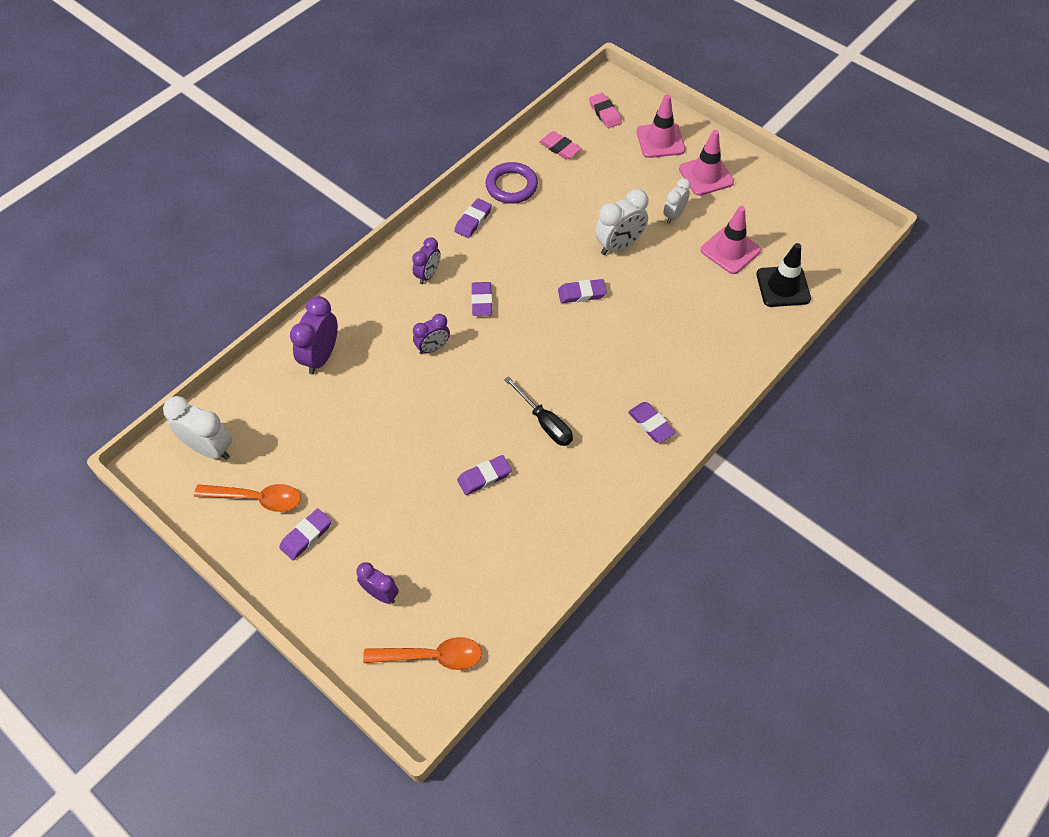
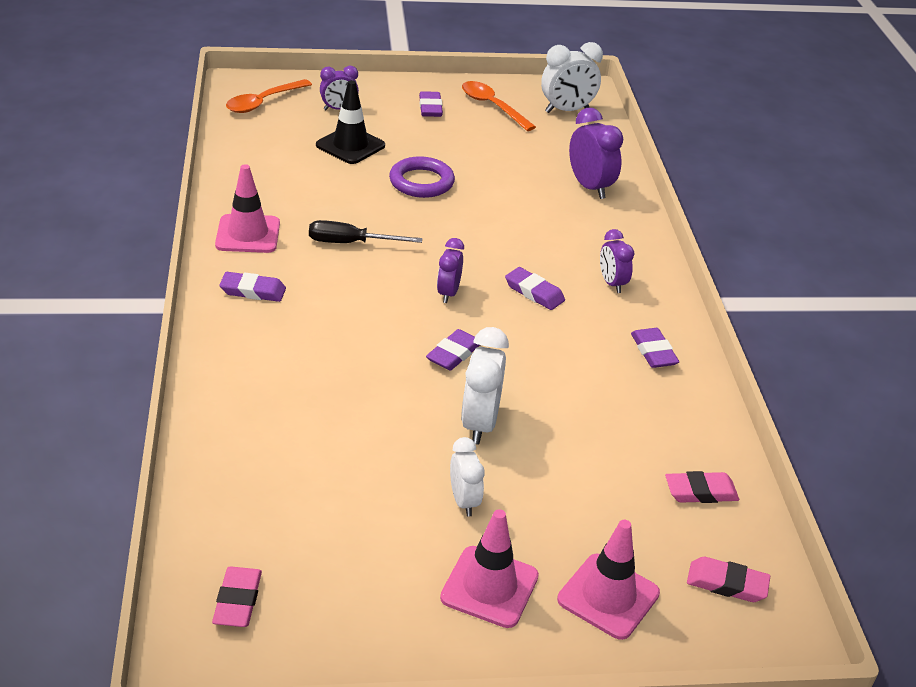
camera: 130 degrees right, 20 degrees down
(256, 498) = (492, 106): orange spoon -> orange spoon turned 90 degrees clockwise
(433, 348) = (518, 238): purple clock -> purple clock (448, 293)
(484, 477) = (352, 190): purple eraser -> none
(511, 186) = (676, 410): purple ring -> purple ring (421, 182)
(730, 250) = (348, 503): pink traffic cone -> pink traffic cone (248, 234)
(783, 286) = (238, 501): black traffic cone -> black traffic cone (350, 145)
(822, 241) = (238, 601): none -> pink eraser

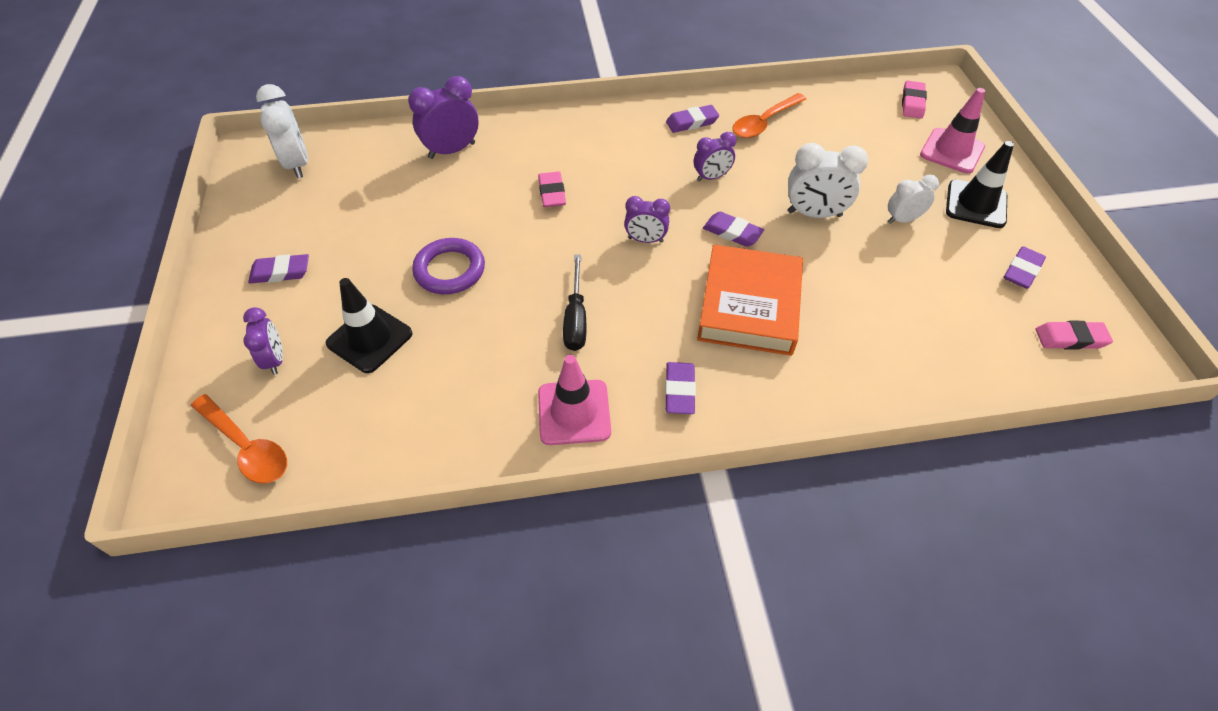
camera: 90 degrees left, 15 degrees up
(344, 348) = (749, 306): none -> orange book
(489, 587) = (976, 204): pink traffic cone -> black traffic cone
(492, 106) = (283, 220): orange spoon -> orange spoon (764, 122)
(534, 292) = (630, 185): purple eraser -> purple eraser (1022, 271)
(612, 283) = (606, 141): purple clock -> purple clock (711, 177)
(700, 492) = (836, 108): pink eraser -> pink eraser (552, 193)

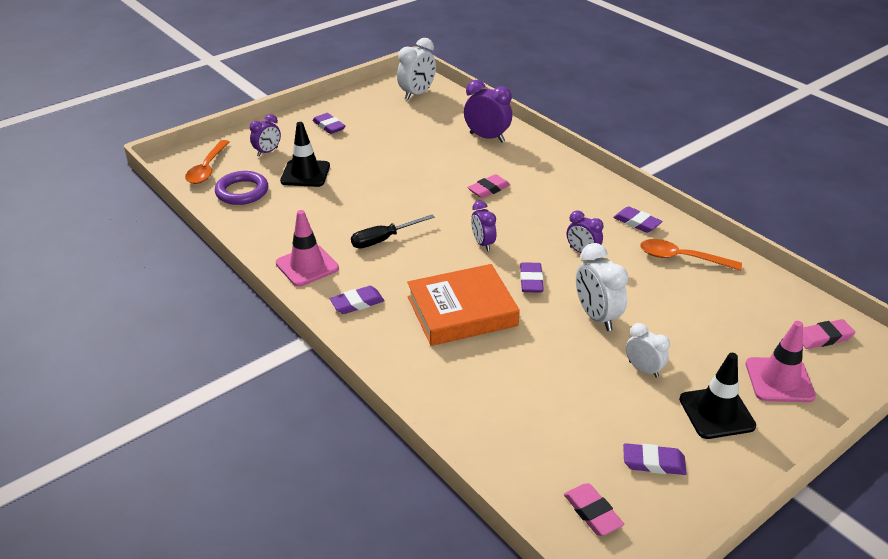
camera: 60 degrees right, 15 degrees down
(450, 270) = (381, 178): purple ring -> purple ring (242, 192)

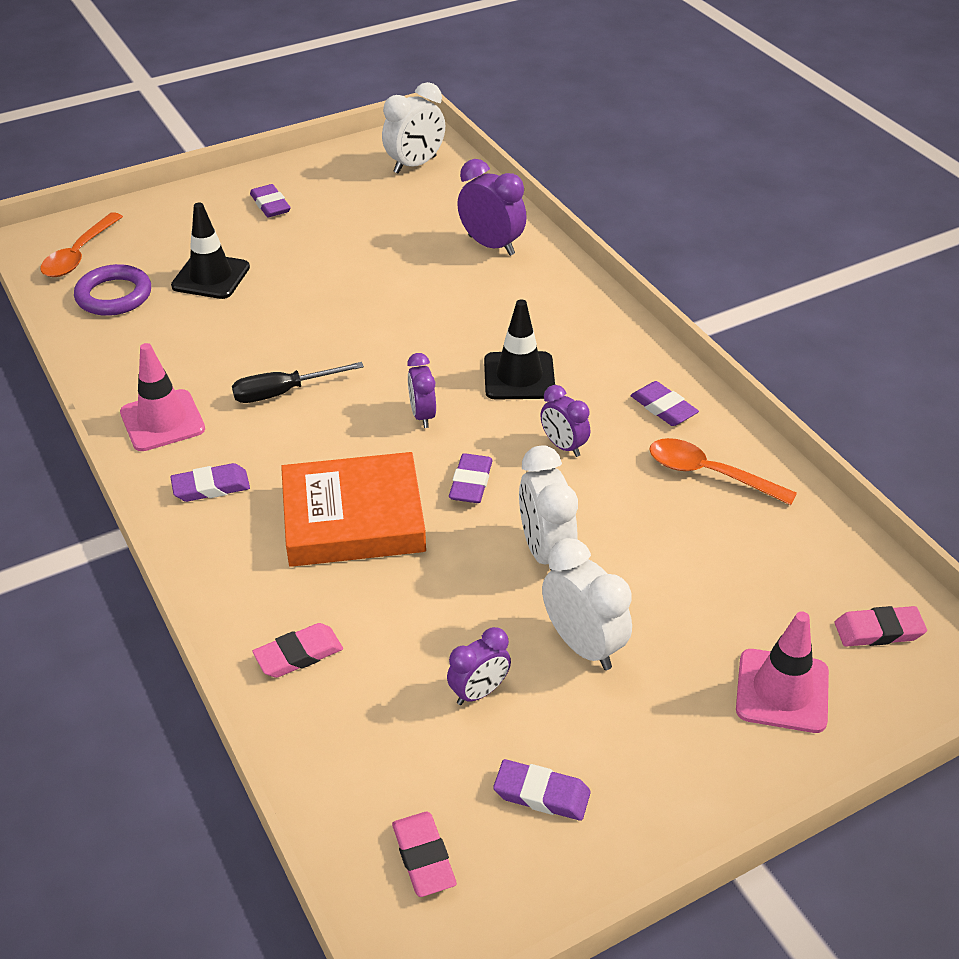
camera: 10 degrees right, 5 degrees up
(267, 152) = (170, 237): purple clock -> purple clock (479, 692)
(488, 189) = (463, 329): pink eraser -> pink eraser (298, 654)
(643, 369) = (583, 645): white clock -> white clock, size x1.58
(716, 412) = (666, 729): black traffic cone -> black traffic cone (519, 376)

